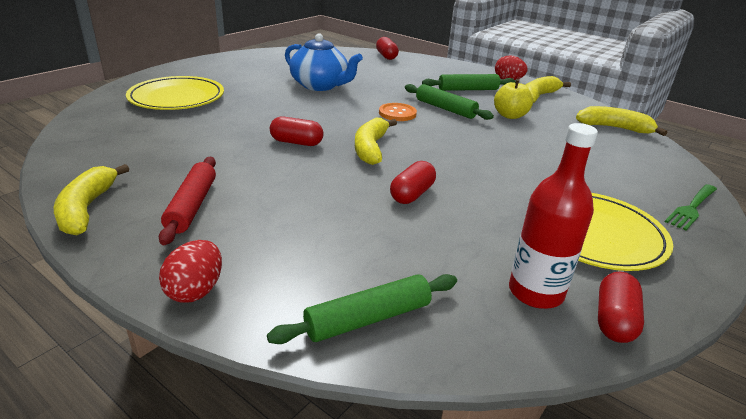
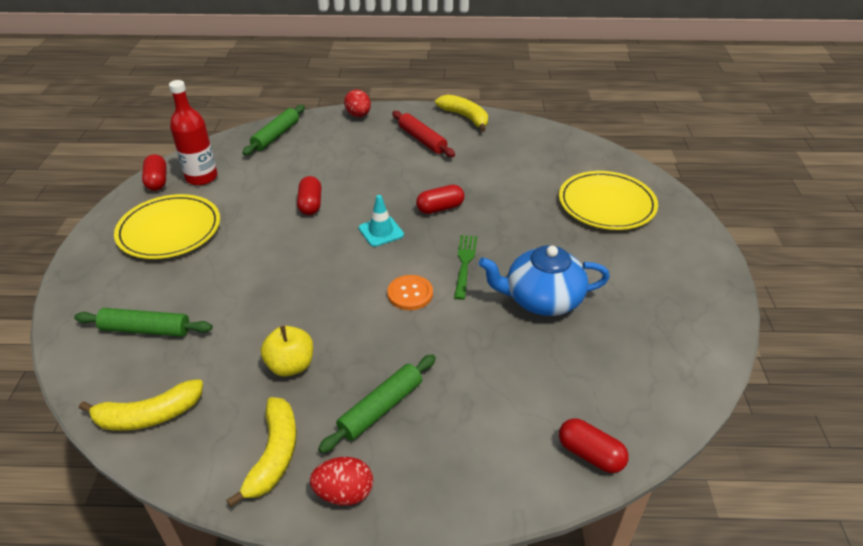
camera: 145 degrees right, 10 degrees up
(371, 148) = (381, 231): yellow banana -> turquoise traffic cone
(445, 109) = (371, 334): green rolling pin -> green rolling pin (146, 329)
(692, 207) = (83, 297): green fork -> green fork (465, 264)

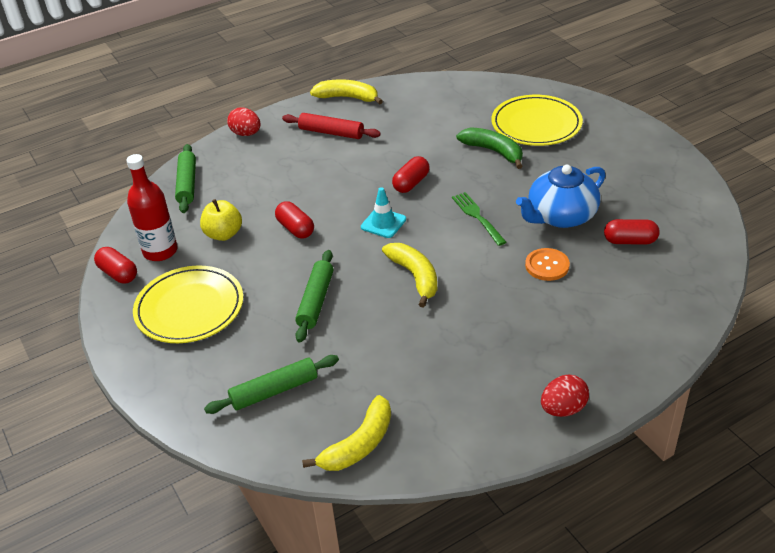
camera: 30 degrees left, 0 degrees up
(274, 455) = (487, 415): yellow banana -> yellow banana (415, 277)
(291, 365) = (428, 353): yellow apple -> yellow apple (223, 234)
(381, 408) = (527, 345): green rolling pin -> green rolling pin (315, 301)
(410, 294) = (460, 258): orange button -> orange button (547, 265)
(541, 212) = (493, 151): none -> green banana
(590, 454) = (691, 300): red capsule -> red capsule (630, 241)

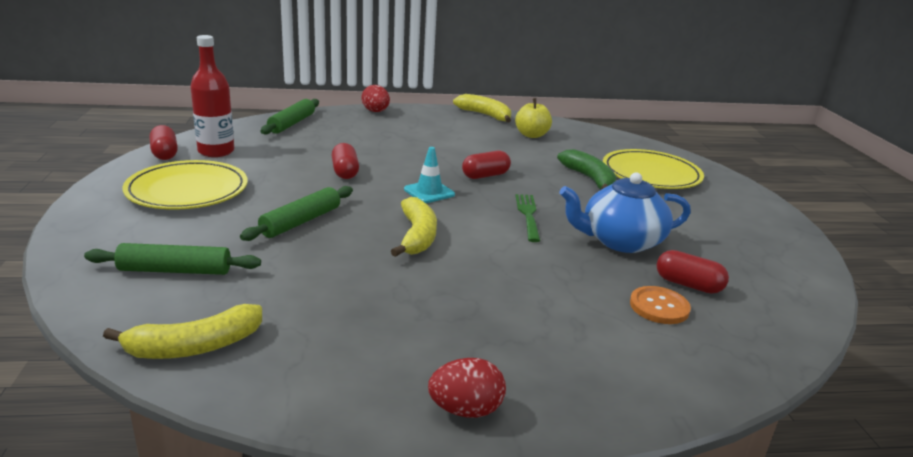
camera: 20 degrees right, 15 degrees down
(223, 234) = (280, 157): yellow apple -> yellow apple (531, 135)
(331, 132) = (448, 129): red rolling pin -> none
(547, 265) = (569, 273): orange button -> orange button (659, 307)

